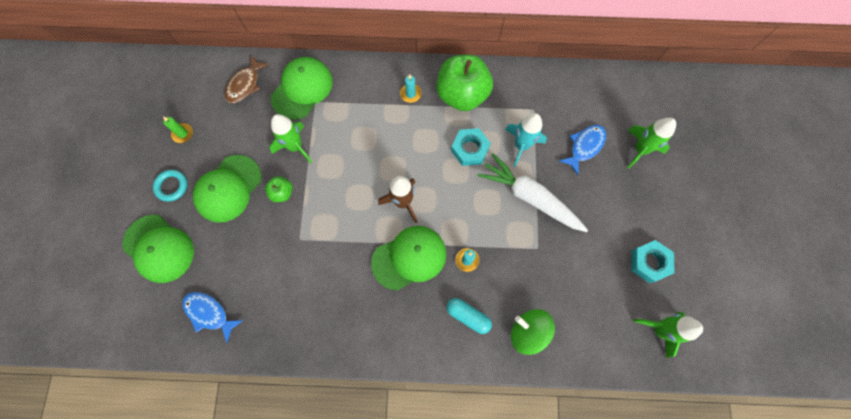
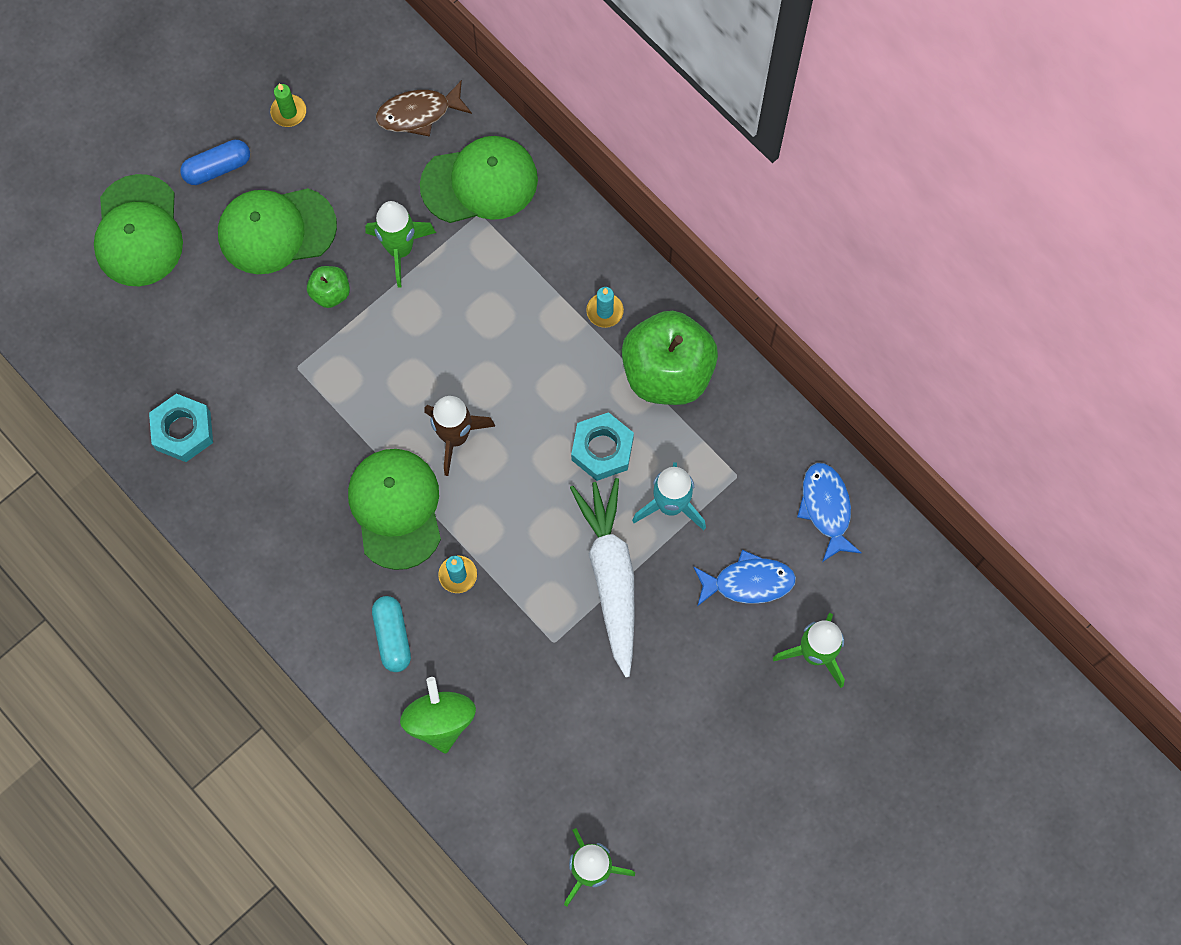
camera: 45 degrees right, 0 degrees up
(172, 186) = (218, 168): turquoise ring -> blue capsule
(209, 313) = (124, 358): blue fish -> blue fish (826, 508)
(409, 258) = (396, 508): green cap -> green cap turned 120 degrees counterclockwise
(649, 262) = (667, 789): turquoise nut -> turquoise nut (183, 431)

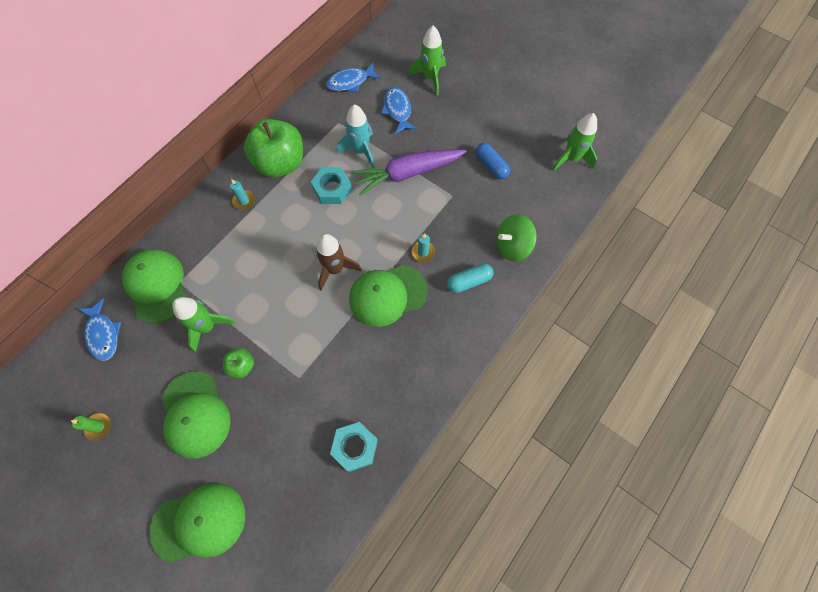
camera: 100 degrees left, 5 degrees down
(218, 168) = (145, 470): blue capsule -> blue capsule (491, 165)
(419, 113) = (103, 334): brown fish -> blue fish
(611, 576) = (407, 173): white carrot -> purple carrot

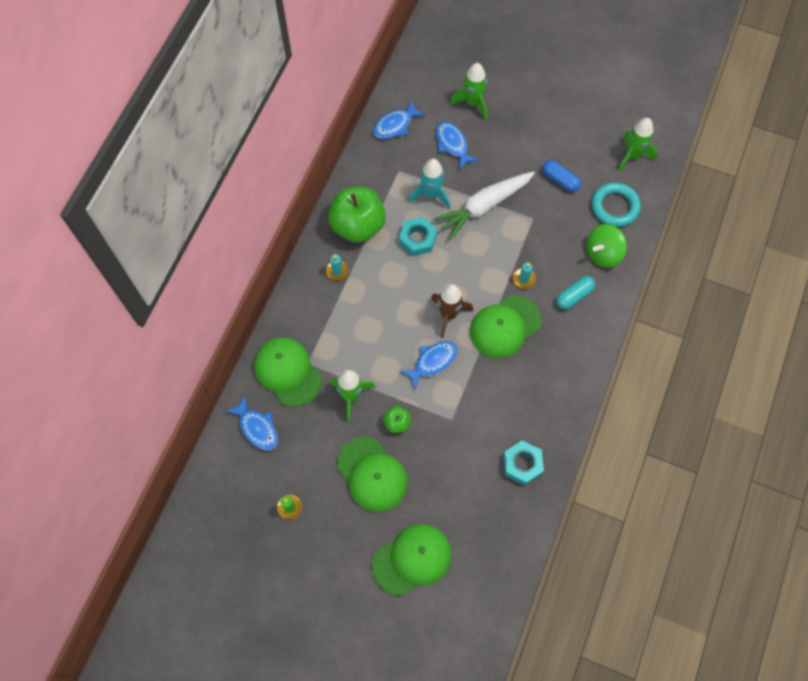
camera: 15 degrees left, 0 degrees up
(301, 312) = (432, 362): none -> blue fish
(407, 173) = (484, 207): purple carrot -> white carrot
(538, 203) = (614, 207): none -> turquoise ring

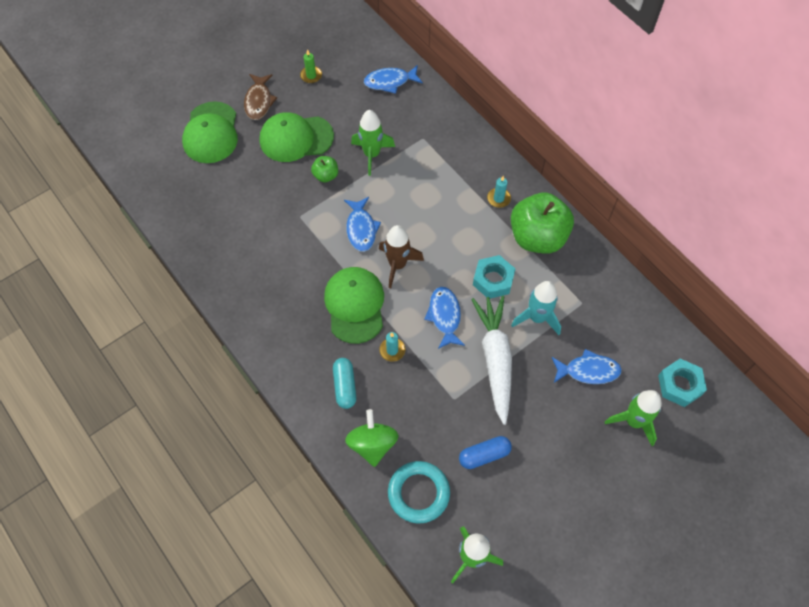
camera: 120 degrees right, 5 degrees down
(287, 372) = (424, 121): green cap -> none
(349, 538) = (259, 101): none -> brown fish
(395, 125) = (641, 328): blue fish -> blue fish (444, 316)
(522, 464) = (222, 248): turquoise nut -> turquoise nut (680, 385)

